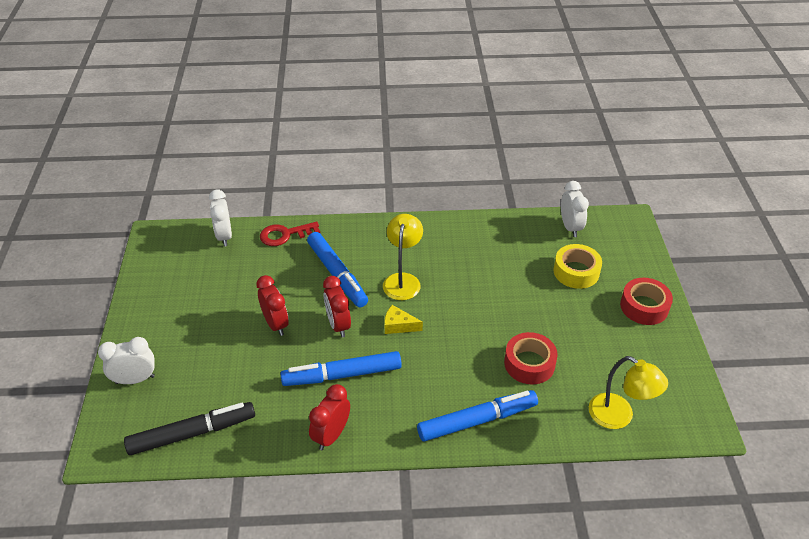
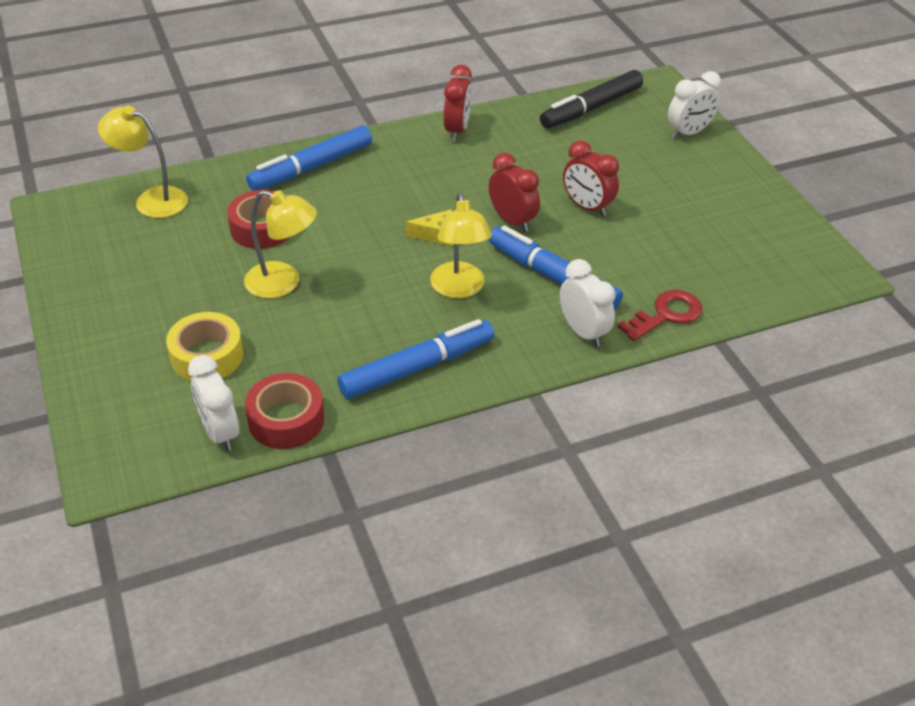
camera: 160 degrees right, 0 degrees up
(224, 236) = (747, 293): white clock -> white clock (583, 332)
(342, 375) = (476, 177): blue marker -> blue marker (417, 368)
(520, 311) = (283, 283): none -> yellow lamp
(644, 307) = (105, 326): red tape -> red tape (286, 419)

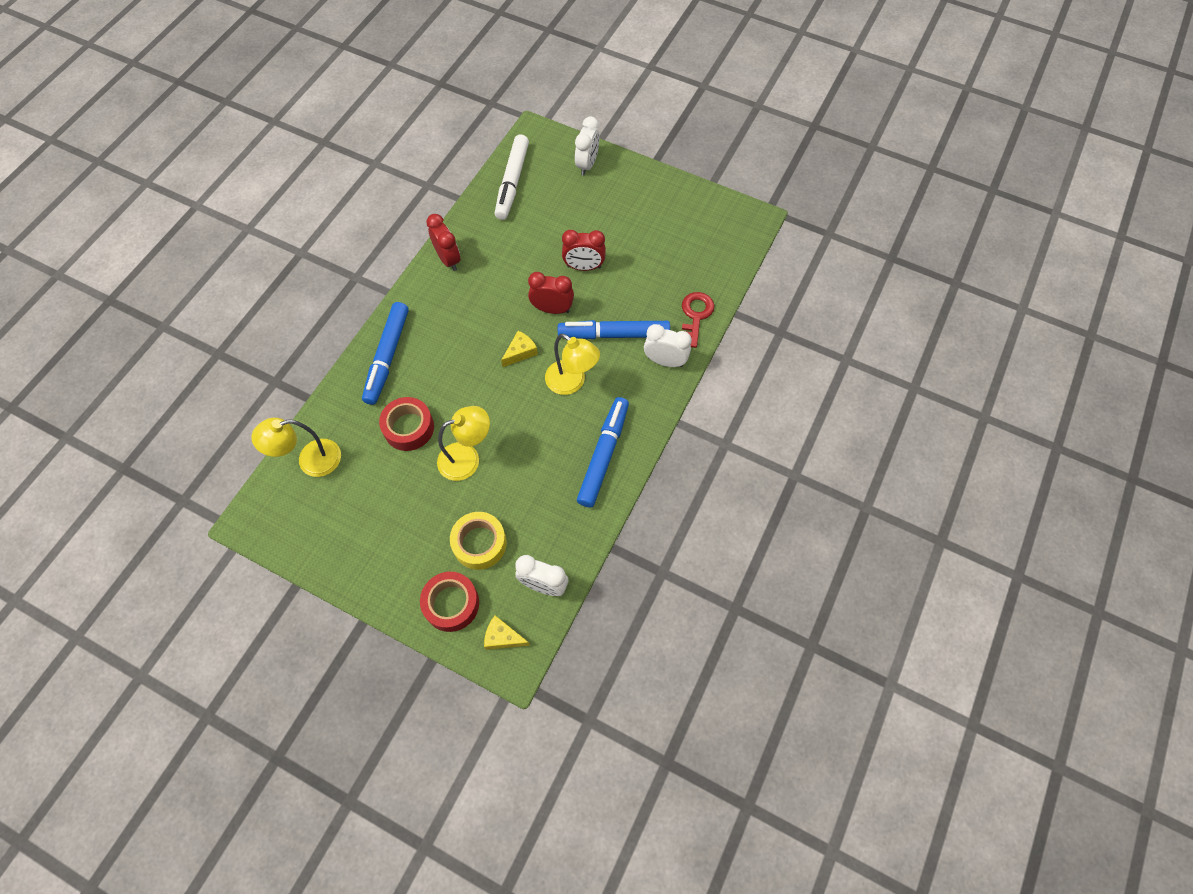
camera: 40 degrees left, 20 degrees up
(128, 446) = (503, 637): none -> yellow cheese
(286, 419) = (570, 546): red tape -> red tape (451, 604)
(591, 108) = (512, 182): black marker -> white marker

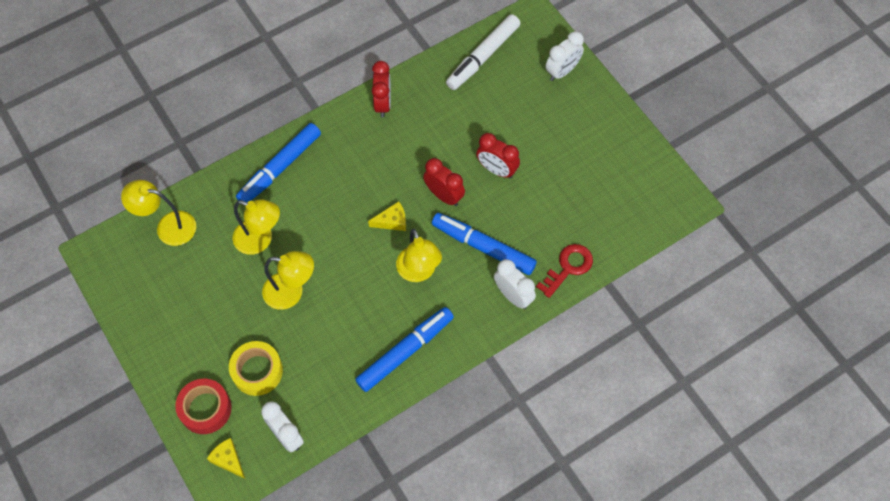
camera: 30 degrees right, 0 degrees up
(409, 428) = (260, 240): red tape -> yellow lamp

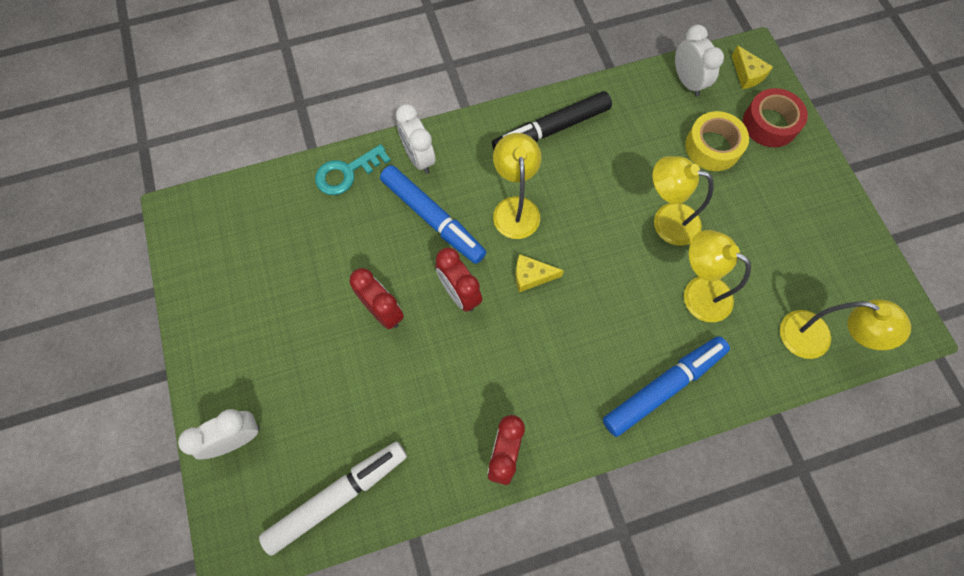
camera: 165 degrees left, 5 degrees up
(405, 352) = (551, 129): blue marker -> black marker
(568, 268) = (347, 173): red key -> turquoise key

